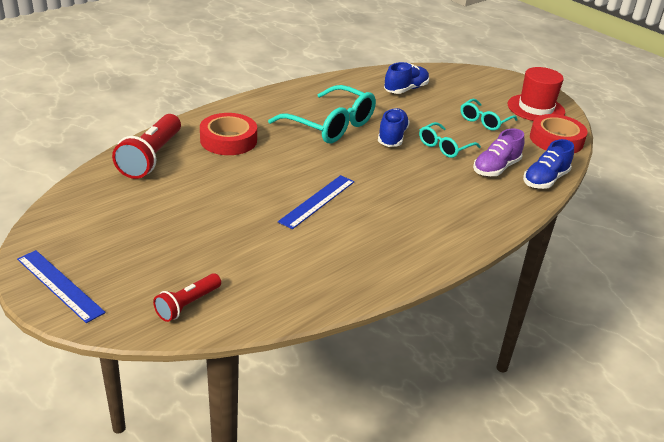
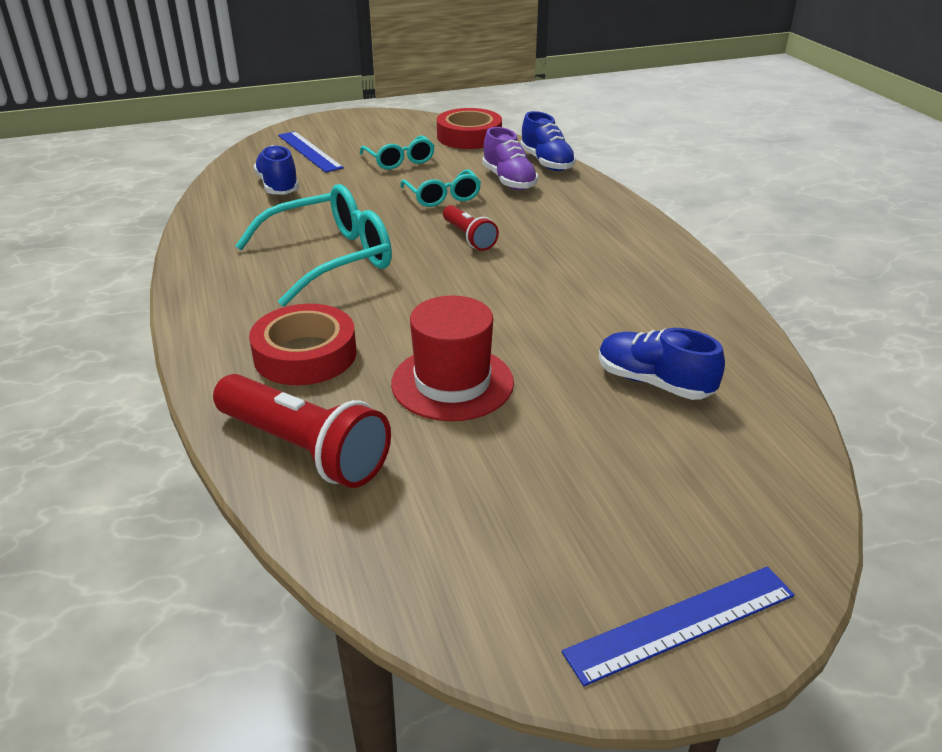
camera: 65 degrees left, 0 degrees up
(187, 305) = (752, 471): red flashlight -> red flashlight (468, 237)
(317, 201) = (525, 309): blue ruler -> blue ruler (309, 151)
(392, 137) = (395, 223): blue shoe -> blue shoe (654, 382)
(536, 108) = (393, 128): red hat -> red hat (452, 383)

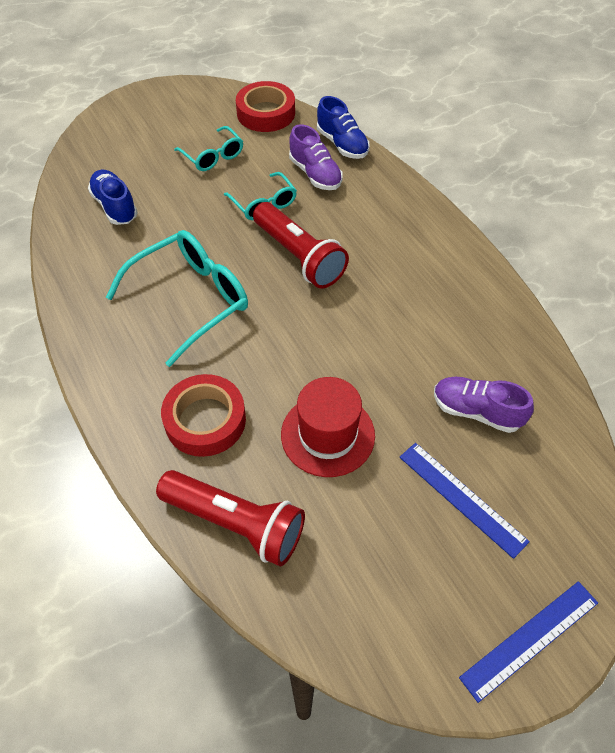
camera: 10 degrees left, 20 degrees up
(309, 151) = (127, 151): blue ruler -> blue ruler (462, 498)
(468, 237) = (299, 257): red flashlight -> red flashlight, size x1.75
(654, 382) = (476, 411): blue shoe -> purple shoe

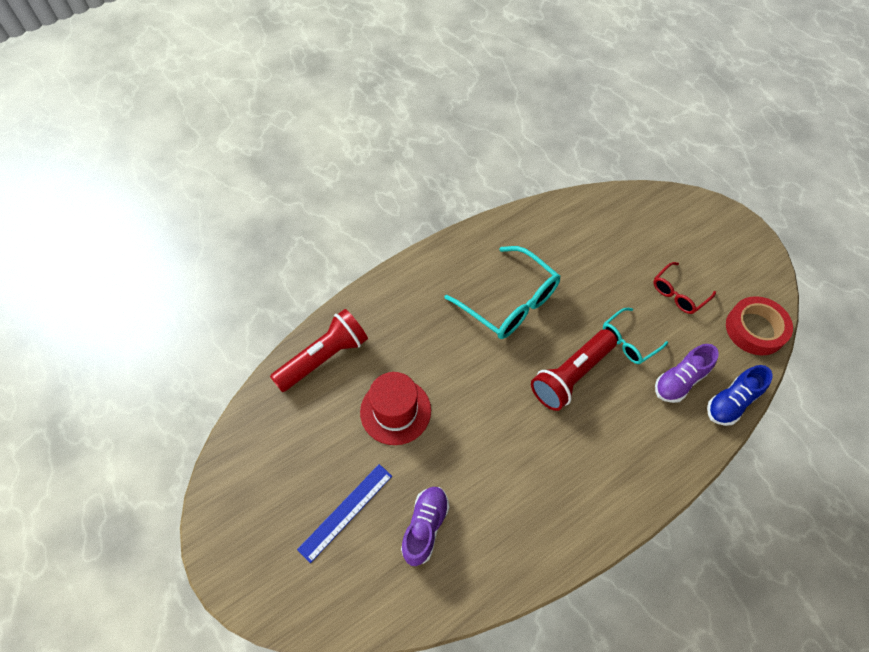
camera: 85 degrees right, 5 degrees up
(115, 206) = (597, 234): blue shoe -> none
(205, 420) = (402, 328): red tape -> none
(213, 156) = (678, 294): turquoise glasses -> red glasses
(235, 523) = (324, 358): red flashlight -> red flashlight turned 150 degrees counterclockwise
(530, 639) = (237, 557): blue ruler -> none

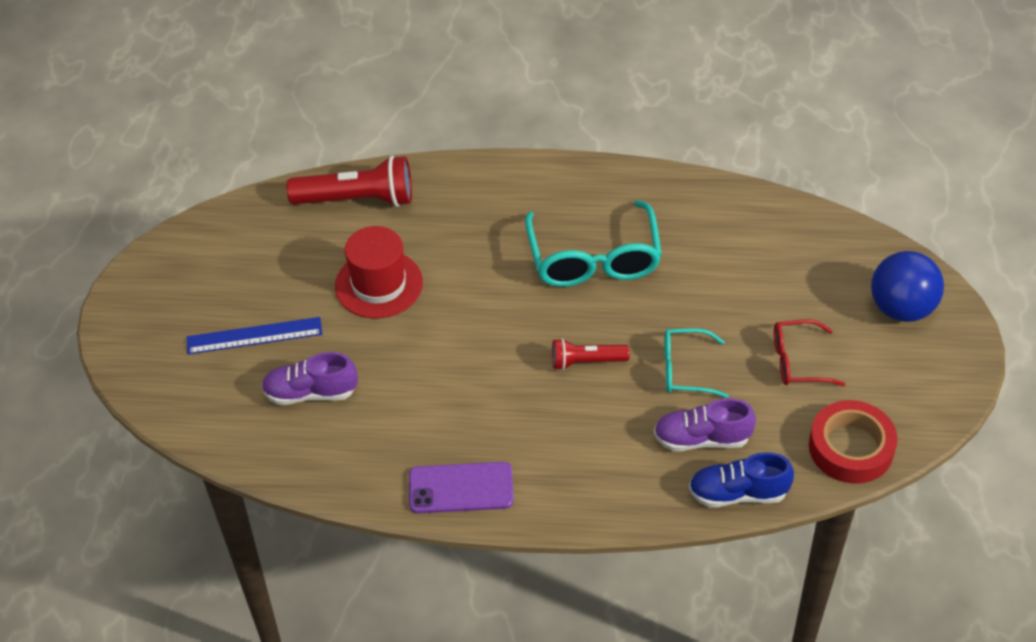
camera: 40 degrees right, 10 degrees down
(425, 527) = (311, 393): purple shoe -> purple shoe turned 150 degrees counterclockwise
(571, 375) = (586, 361): red flashlight -> red flashlight, size x0.57
(584, 523) = (461, 488): none -> purple phone
(695, 226) = (901, 308): none -> blue ball

